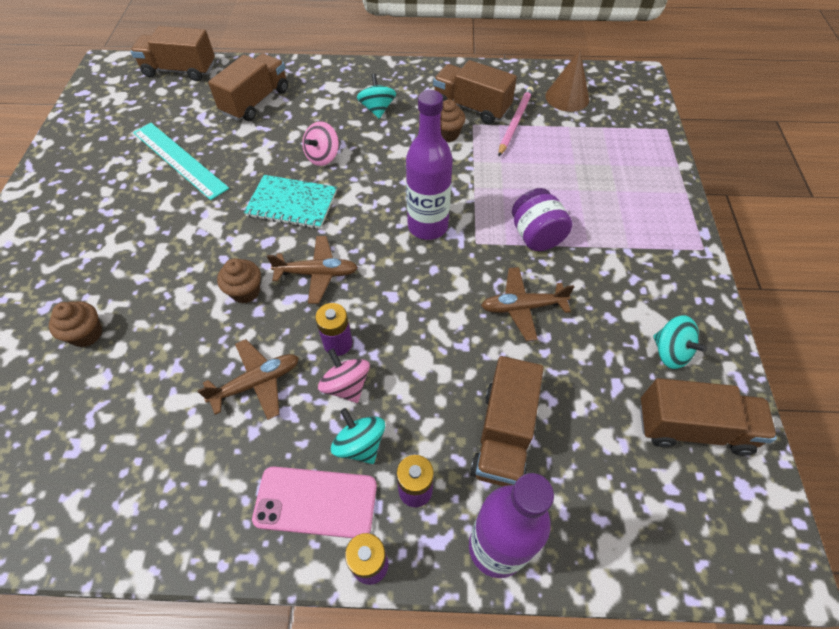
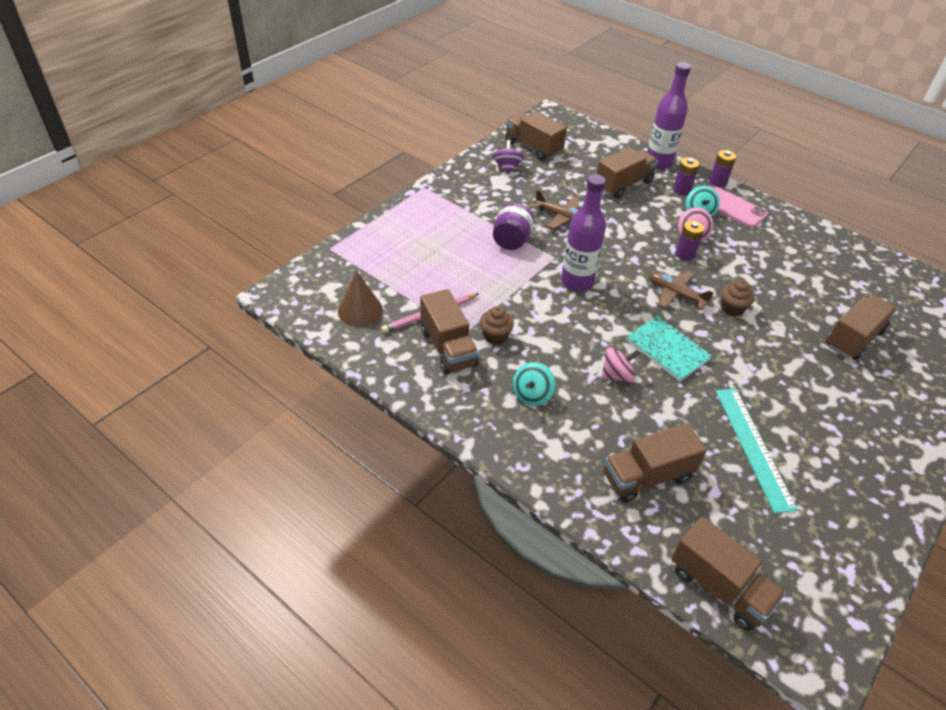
camera: 145 degrees left, 10 degrees down
(87, 334) = (854, 338): brown cupcake -> brown truck
(257, 382) = (744, 261): brown plane -> none
(670, 352) = (507, 168): turquoise spinning top -> purple spinning top

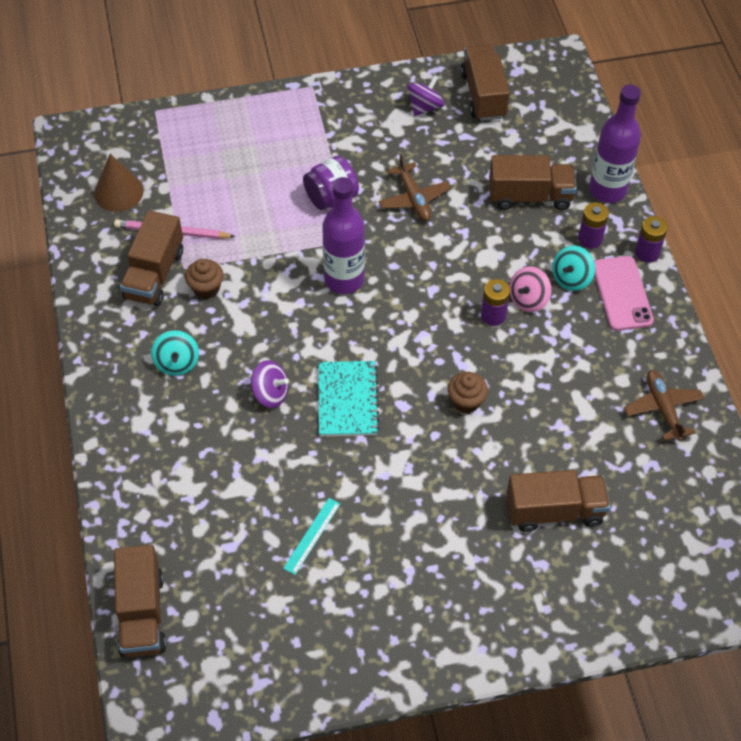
camera: 40 degrees right, 10 degrees up
(532, 394) = (177, 363): turquoise spinning top -> turquoise spinning top turned 75 degrees counterclockwise
(617, 375) = (270, 394): pink spinning top -> purple spinning top
(647, 476) = (189, 495): brown truck -> none
(675, 294) = (427, 351): brown plane -> brown plane (663, 408)
(753, 447) = (312, 536): turquoise ruler -> turquoise ruler, size x0.54

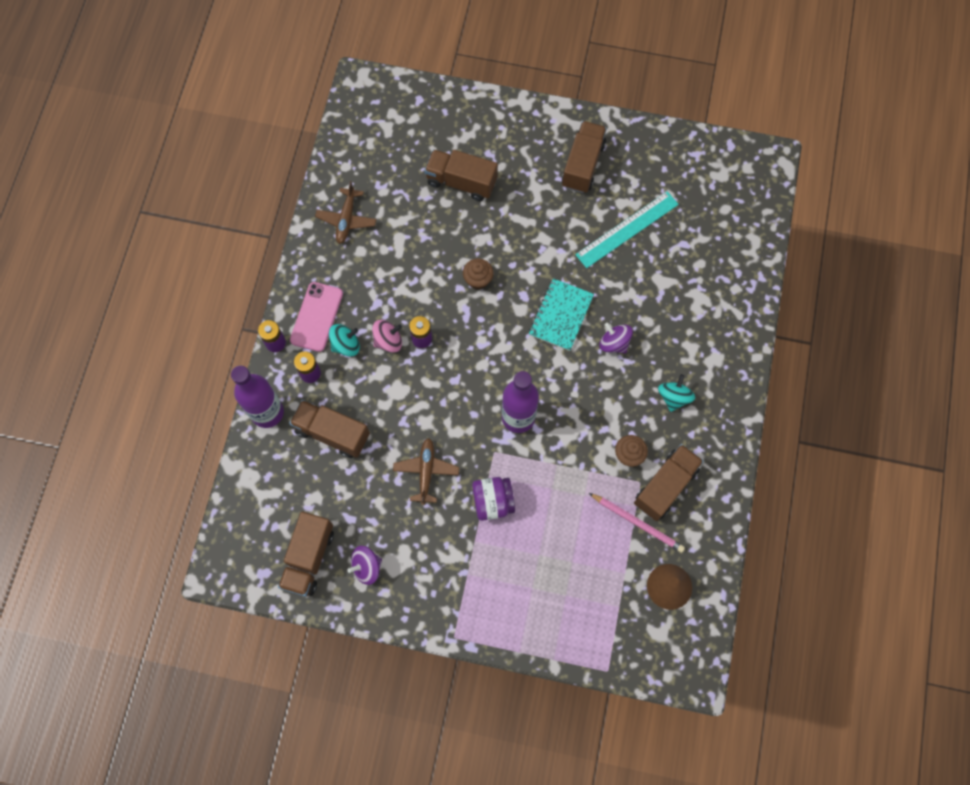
camera: 155 degrees left, 15 degrees up
(142, 613) = (755, 223): brown truck -> brown truck (582, 165)
(312, 536) = (627, 229): turquoise ruler -> turquoise ruler, size x1.86

